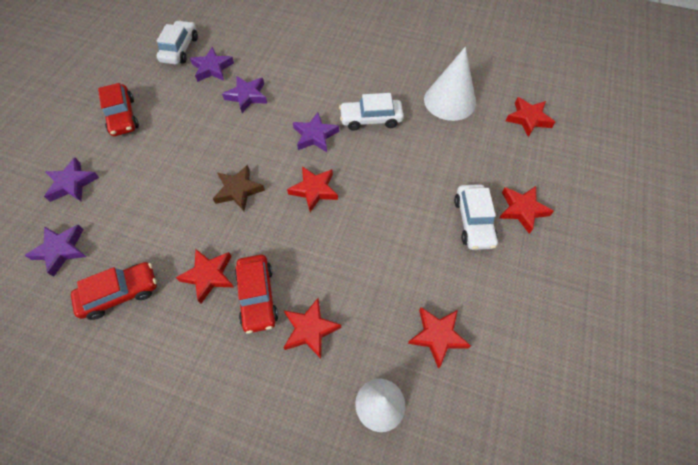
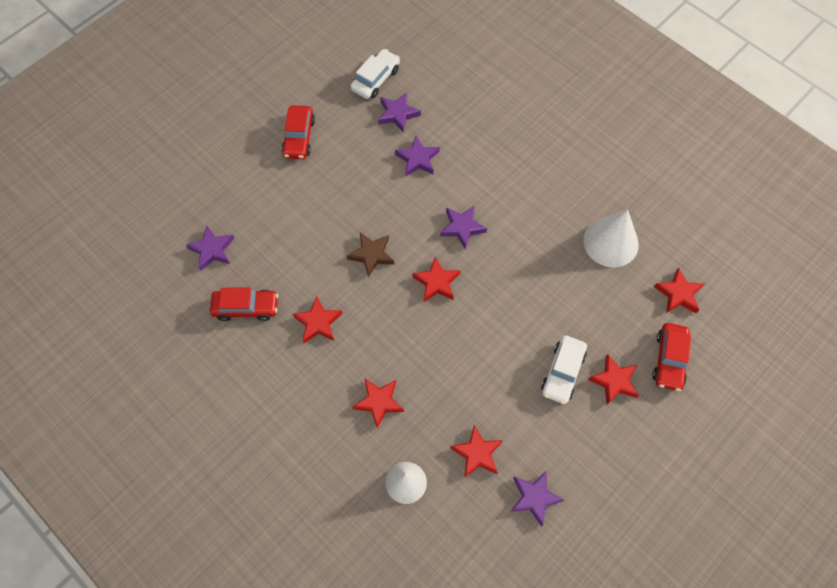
camera: 25 degrees right, 5 degrees up
(72, 183) = (237, 190): purple star -> purple star (534, 497)
(258, 296) = (349, 357): red car -> red car (669, 360)
(371, 119) = (522, 231): white car -> none

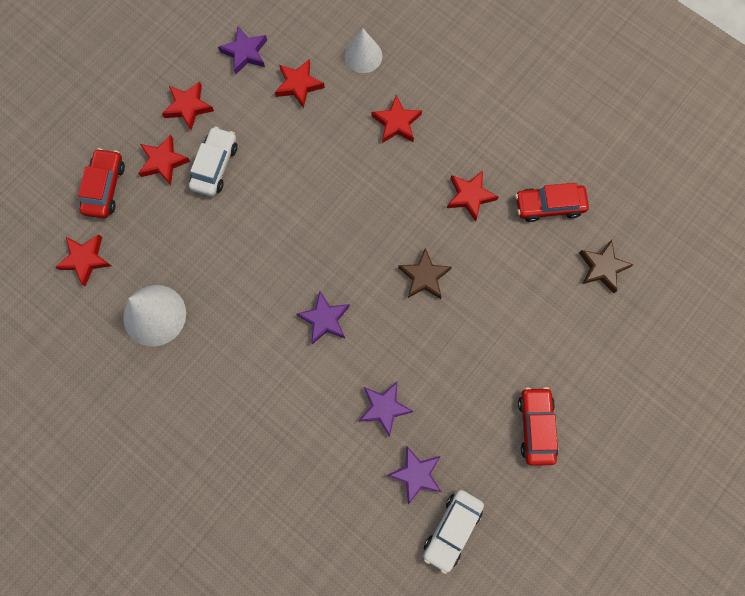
camera: 175 degrees right, 10 degrees up
(212, 250) = (602, 268): purple star -> brown star
(436, 282) = (349, 250): red star -> red star (188, 107)

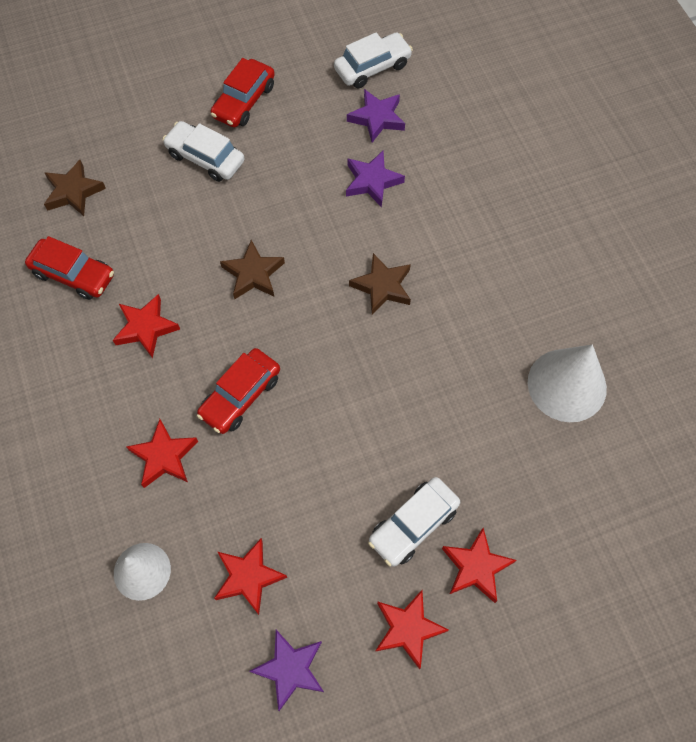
camera: 150 degrees left, 10 degrees down
(85, 259) = (625, 492): red star -> none
(105, 187) = (566, 573): red car -> red car (240, 396)
(324, 319) = (382, 286): purple star -> brown star
(527, 354) = (205, 158): none -> white car

